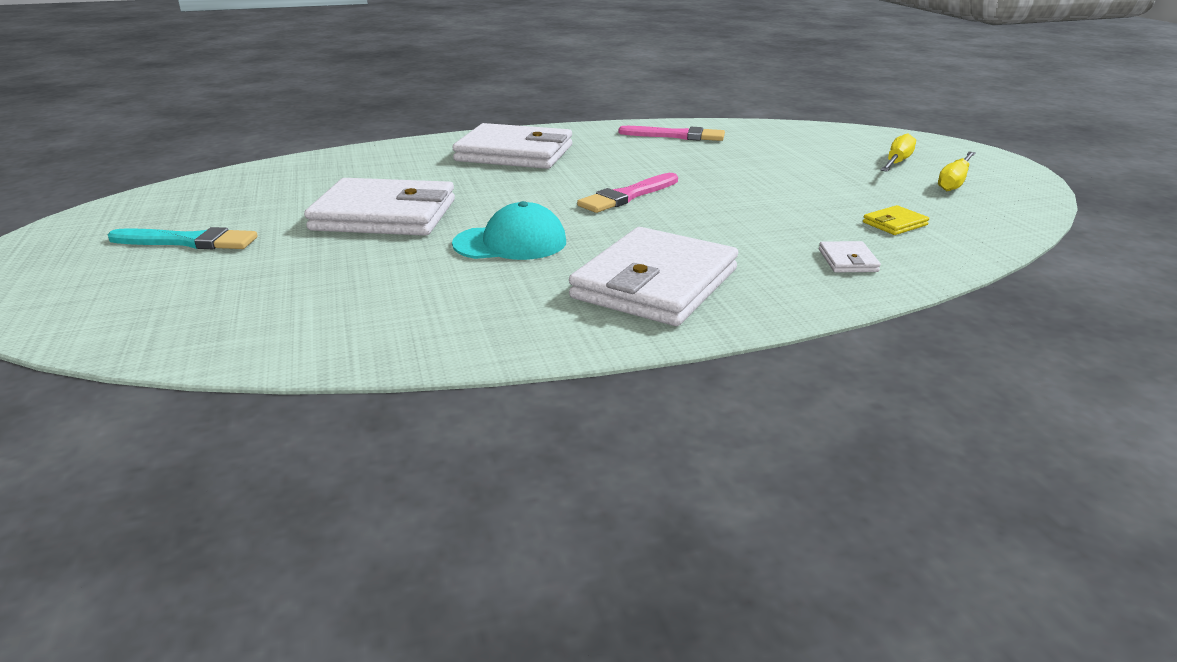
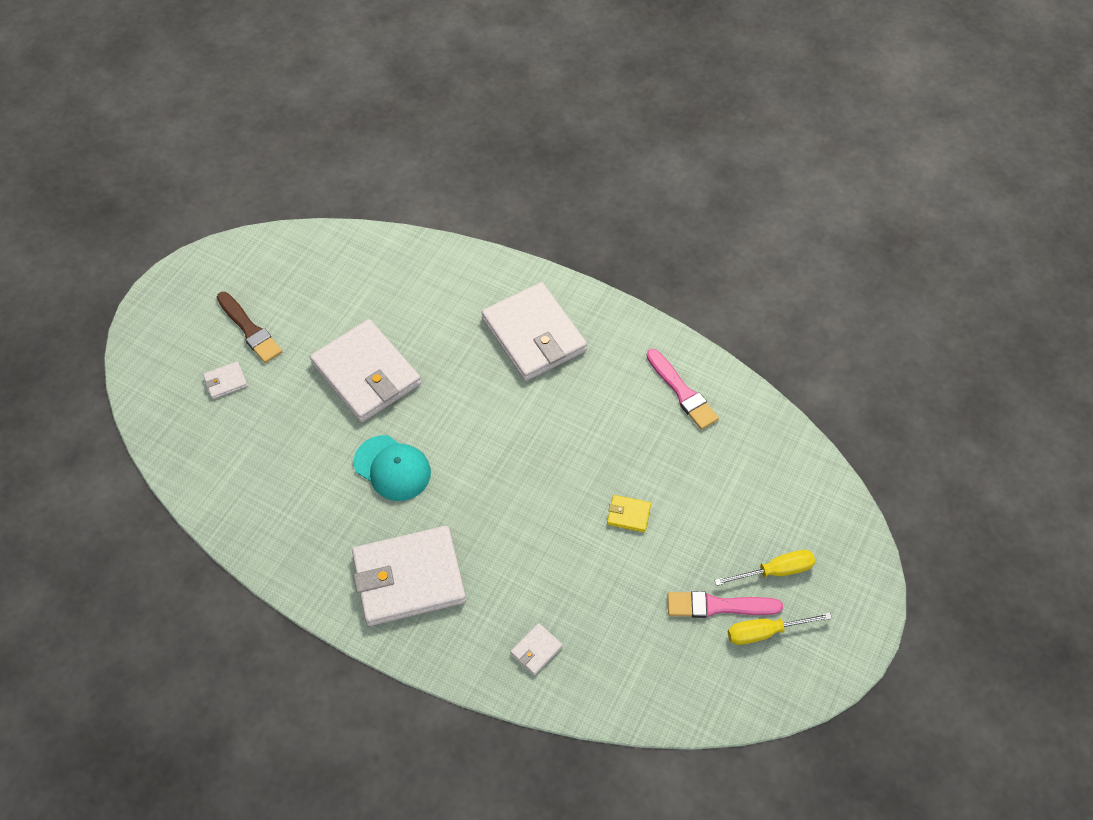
camera: 45 degrees right, 30 degrees up
(188, 241) = (250, 330): turquoise brush -> brown brush
(202, 276) = (226, 381): none -> white wallet
(627, 196) = (524, 463): pink brush -> pink brush (718, 606)
(894, 224) = (629, 640): yellow wallet -> yellow wallet (628, 514)

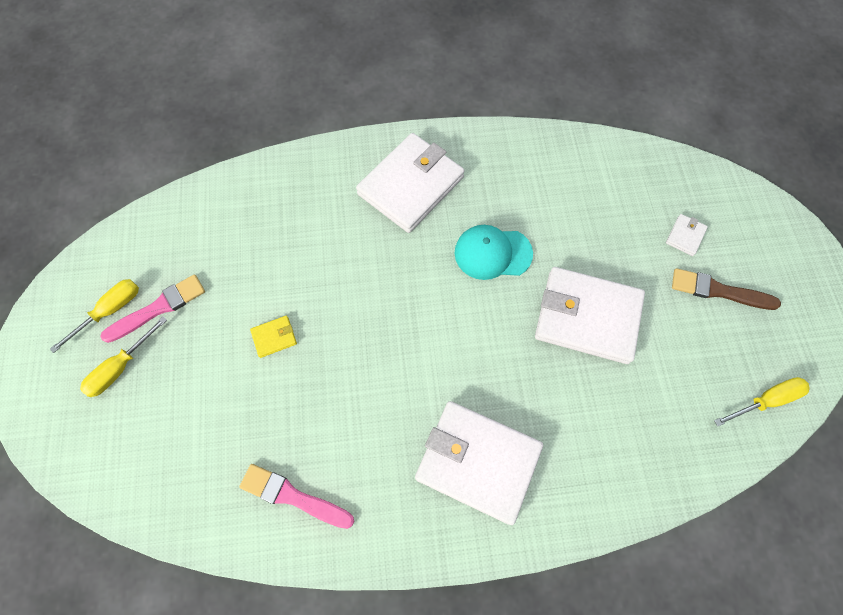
camera: 145 degrees right, 10 degrees up
(302, 251) = (765, 400): none -> yellow screwdriver
(536, 650) = (283, 195): white wallet -> none

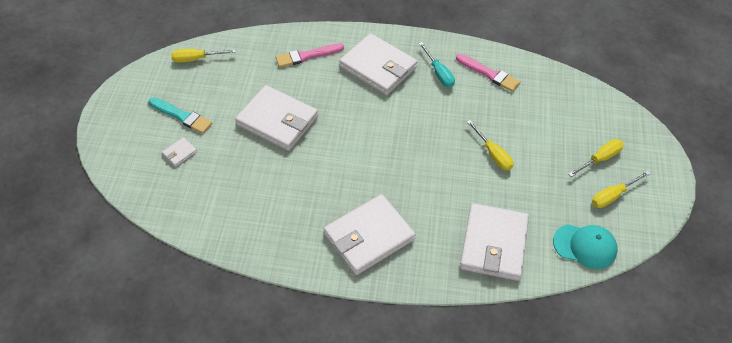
camera: 165 degrees left, 15 degrees down
(158, 308) = (576, 190): pink brush -> pink brush (307, 56)
(264, 210) = (493, 244): none -> white wallet
(274, 337) = (493, 154): yellow wallet -> yellow screwdriver
(376, 475) = (439, 73): none -> turquoise screwdriver
(492, 253) = (324, 172): turquoise cap -> turquoise cap (585, 246)
(718, 291) = (182, 116): brown brush -> turquoise brush

